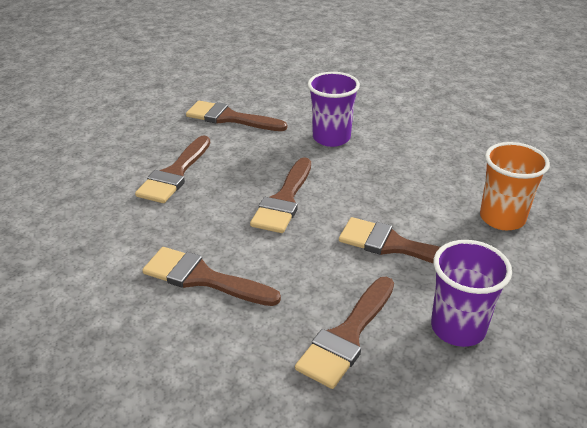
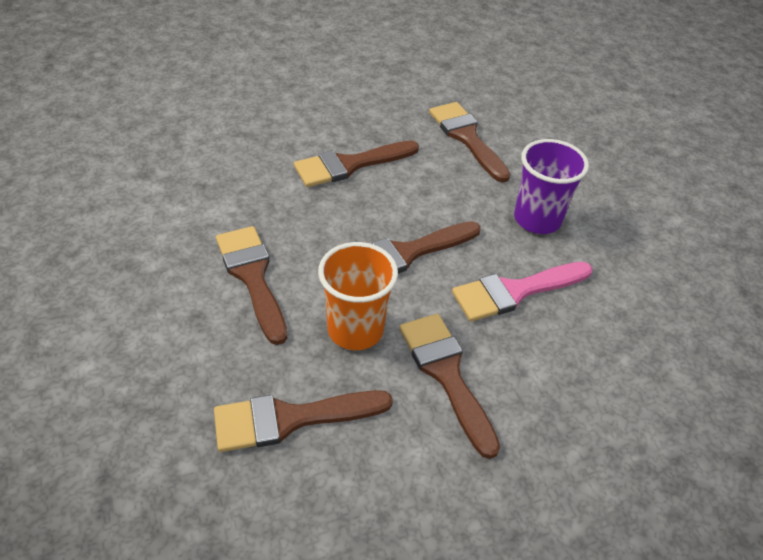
camera: 40 degrees right, 10 degrees up
(371, 181) = (515, 291): none -> pink brush
(458, 328) = (391, 496): purple cup -> none
(502, 218) = (598, 431): orange cup -> orange cup (355, 330)

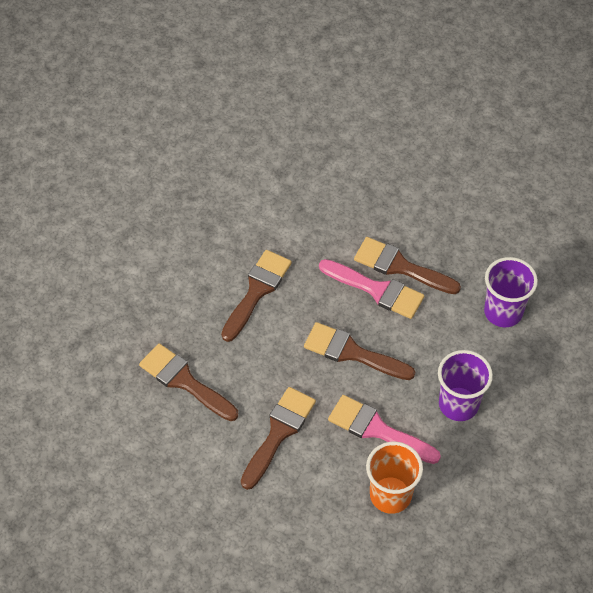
camera: 55 degrees right, 10 degrees up
(355, 330) = (268, 368): orange cup -> orange cup (390, 495)
(356, 194) = (377, 290): none -> pink brush
(467, 138) = (503, 312): brown brush -> purple cup

